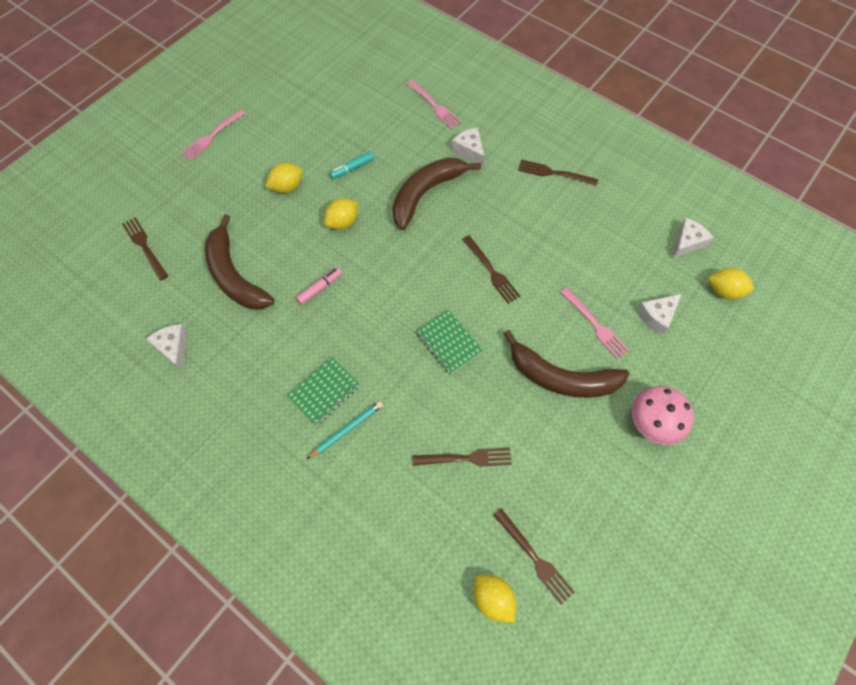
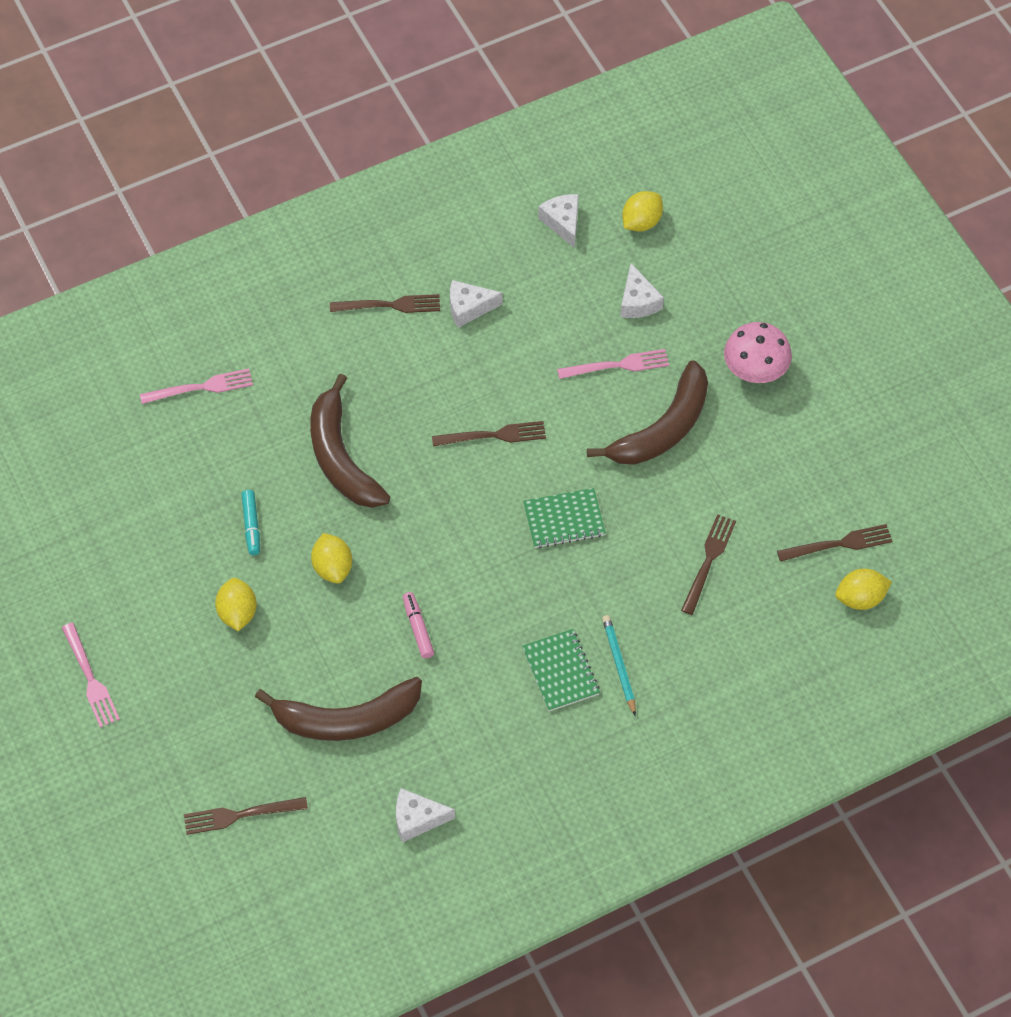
camera: 65 degrees left, 5 degrees down
(469, 150) = (301, 380): white cheese -> white cheese (469, 308)
(553, 173) = (390, 305): brown fork -> brown fork turned 135 degrees counterclockwise

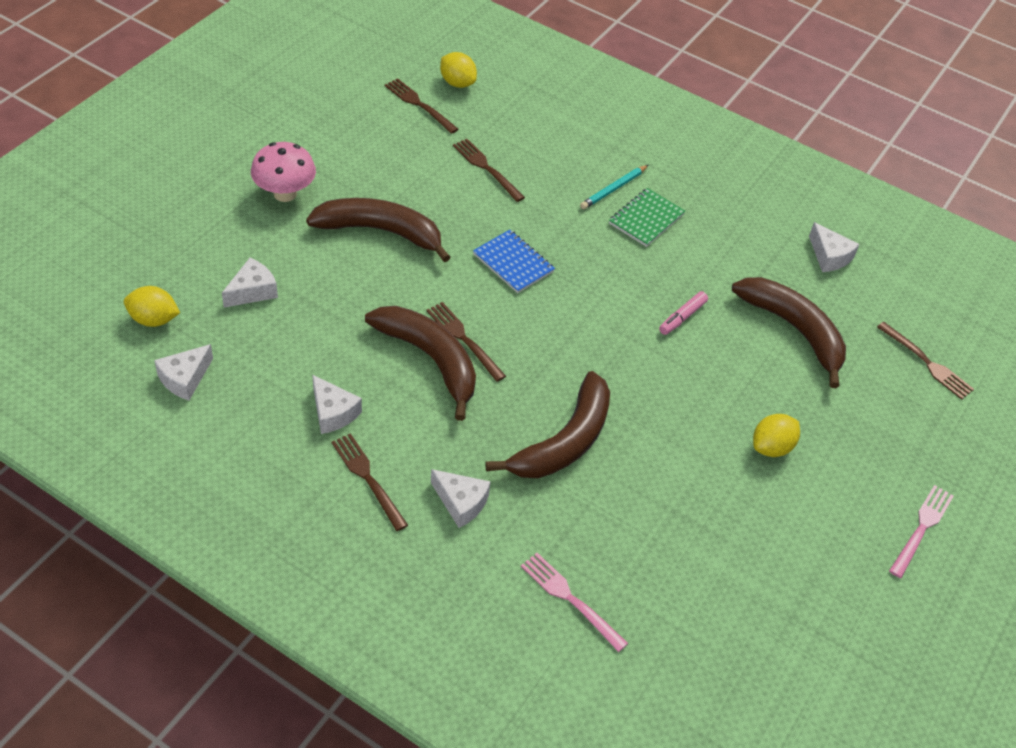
camera: 125 degrees left, 10 degrees down
(251, 525) = (684, 478): turquoise marker -> none
(329, 356) = (461, 502): none -> white cheese
(333, 567) = (675, 398): yellow lemon -> none
(484, 400) = (430, 360): none -> brown banana
(564, 519) = (513, 263): green notebook -> blue notebook
(618, 365) = (333, 281): pink fork -> none
(708, 560) = (486, 168): brown fork -> brown fork turned 60 degrees clockwise

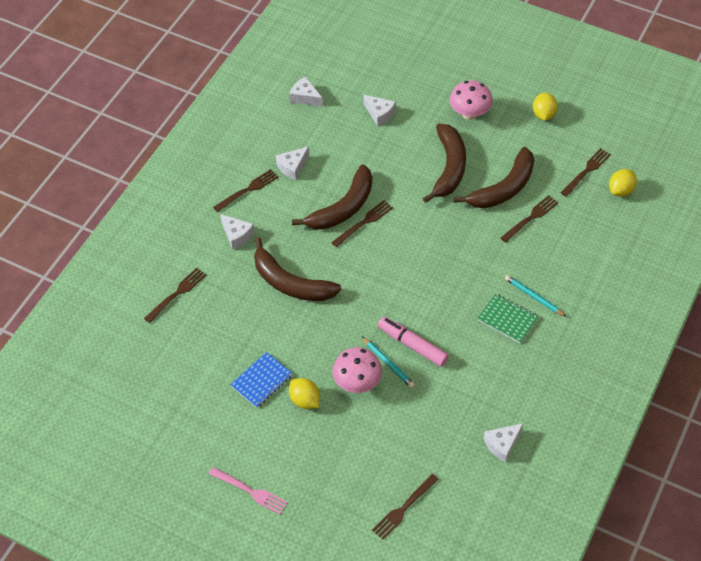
camera: 90 degrees right, 5 degrees up
(154, 319) = (346, 75): yellow lemon -> yellow lemon (543, 114)
(461, 502) = (237, 235): white cheese -> white cheese turned 75 degrees counterclockwise
(513, 263) = (439, 242): blue notebook -> blue notebook (261, 381)
(569, 599) = (177, 293): pink fork -> brown fork
(682, 317) = (412, 345): pink marker -> pink marker, size x1.62
(711, 347) = (388, 363): none -> turquoise pencil
(742, 384) = (357, 383): none -> pink mushroom
(794, 330) = (416, 417): brown banana -> brown banana (503, 188)

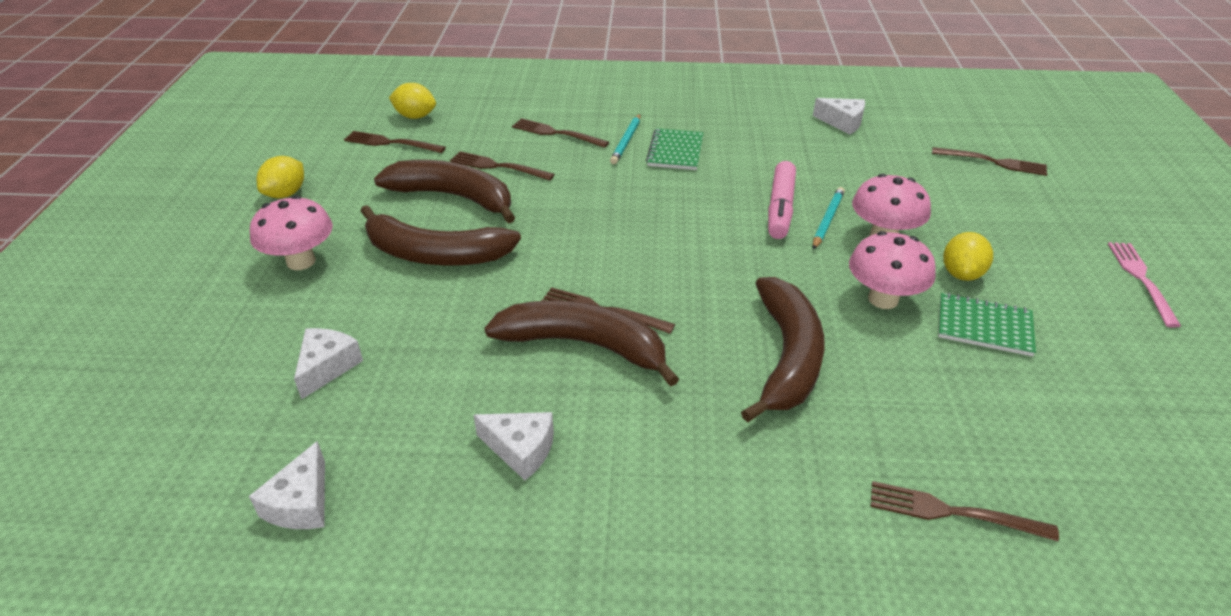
camera: 115 degrees left, 15 degrees down
(237, 235) = (745, 472): white cheese -> none
(248, 190) = (620, 502): brown fork -> brown fork (556, 133)
(261, 381) = (984, 327): blue notebook -> green notebook
(306, 348) = (883, 299): none -> pink mushroom
(449, 168) = (435, 254): brown banana -> brown banana turned 150 degrees counterclockwise
(543, 114) = (286, 194): yellow lemon -> yellow lemon turned 45 degrees counterclockwise

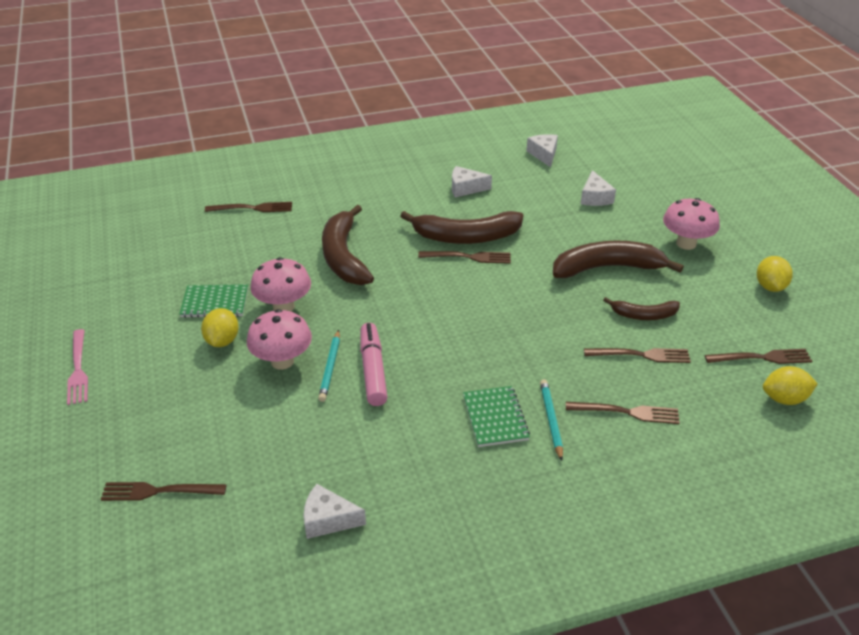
camera: 160 degrees right, 0 degrees up
(454, 197) = (643, 315): brown banana -> brown banana, size x0.55

